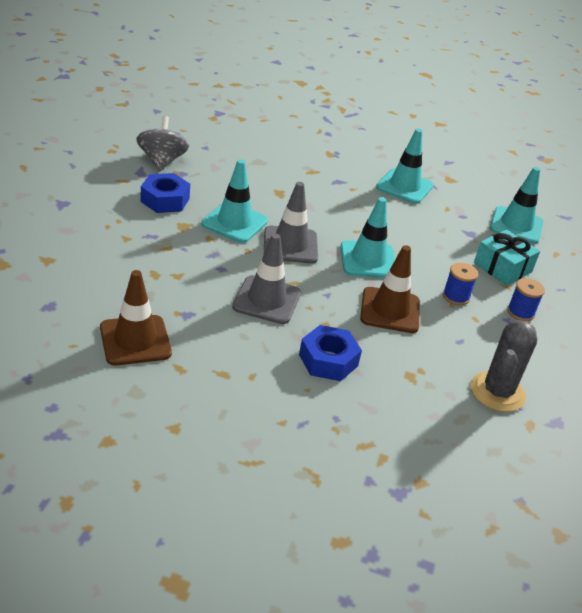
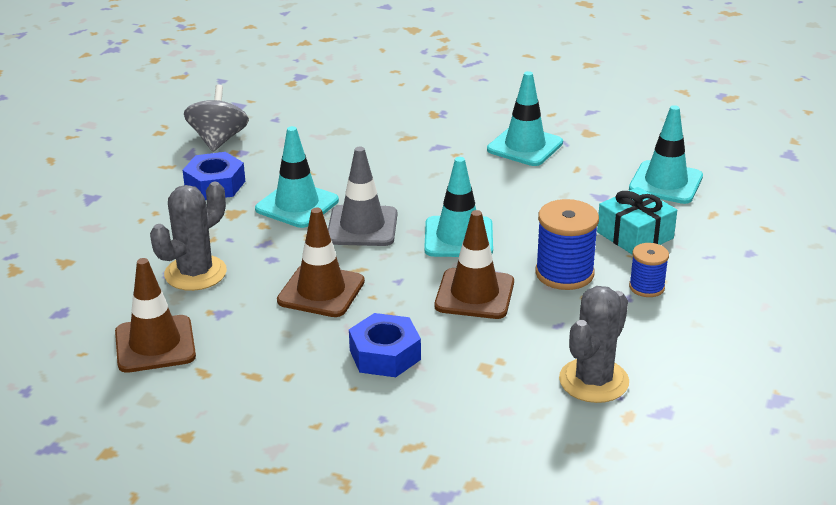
camera: 10 degrees right, 5 degrees down
(160, 277) = (195, 273): none -> grey cactus
(266, 300) = (321, 291): grey traffic cone -> brown traffic cone
(456, 296) = (564, 273): blue spool -> blue spool, size x1.68

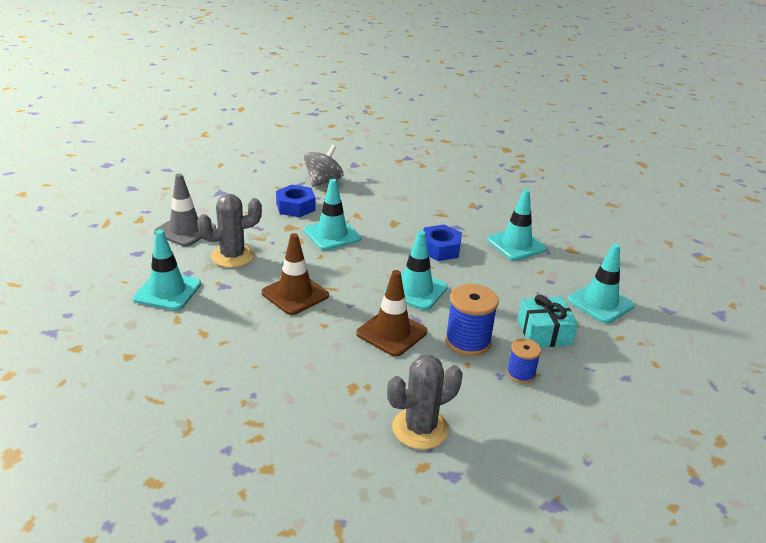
camera: 25 degrees right, 0 degrees up
(155, 344) = (168, 291): brown traffic cone -> turquoise traffic cone
(362, 226) = (359, 262): grey traffic cone -> grey traffic cone (185, 230)
(385, 355) = (295, 351): blue nut -> blue nut (440, 249)

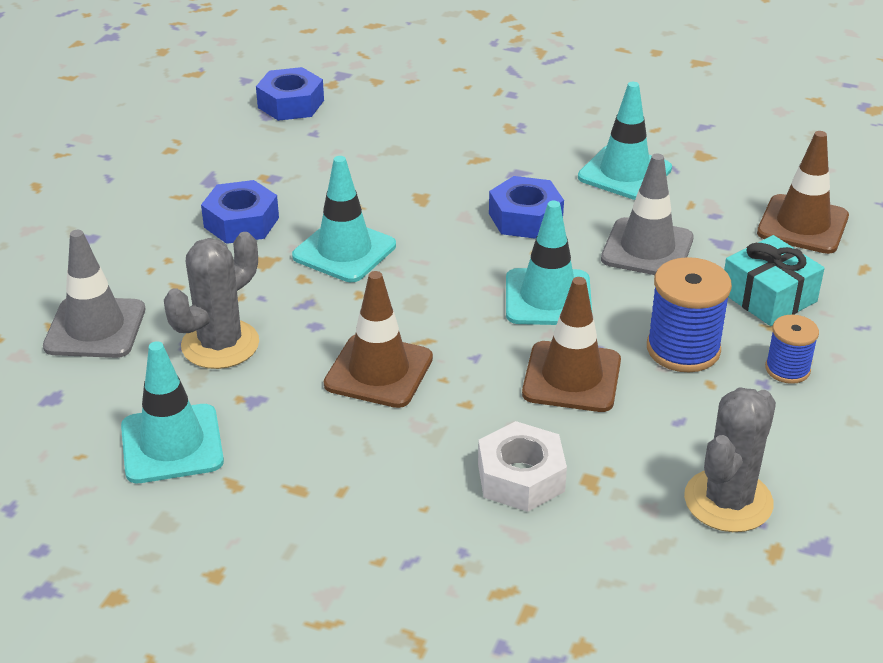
camera: 25 degrees left, 5 degrees up
(317, 371) = (521, 477): none -> white nut
(323, 181) = (244, 161): grey spinning top -> none
(370, 163) = (291, 104): none -> blue nut
(494, 285) = (647, 249): none -> grey traffic cone
(600, 303) = (802, 225): turquoise traffic cone -> brown traffic cone

